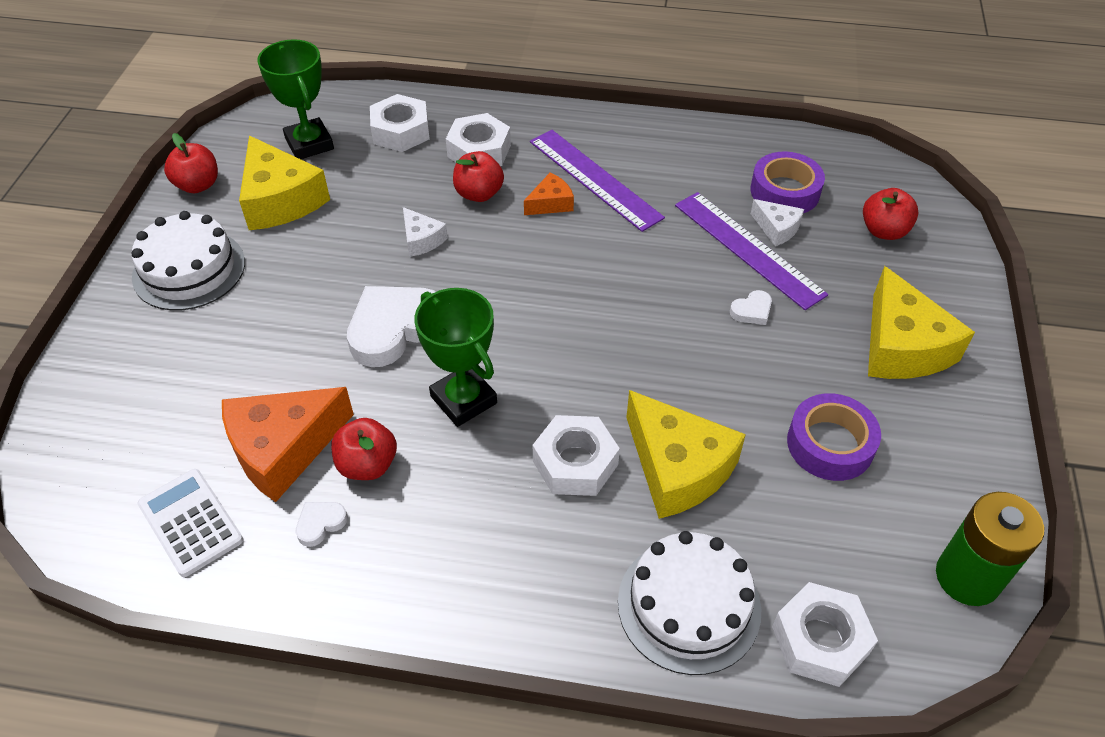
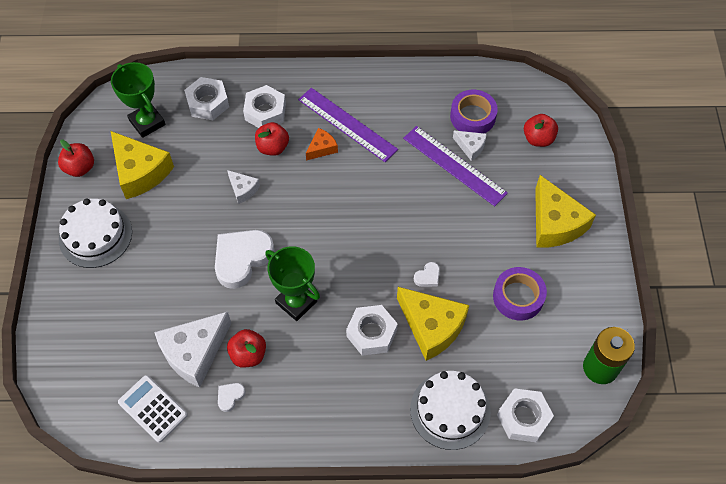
camera: 10 degrees left, 10 degrees up
(283, 449) = (194, 353): orange cheese -> white cheese
(752, 311) = (462, 211): white heart -> white heart (427, 277)

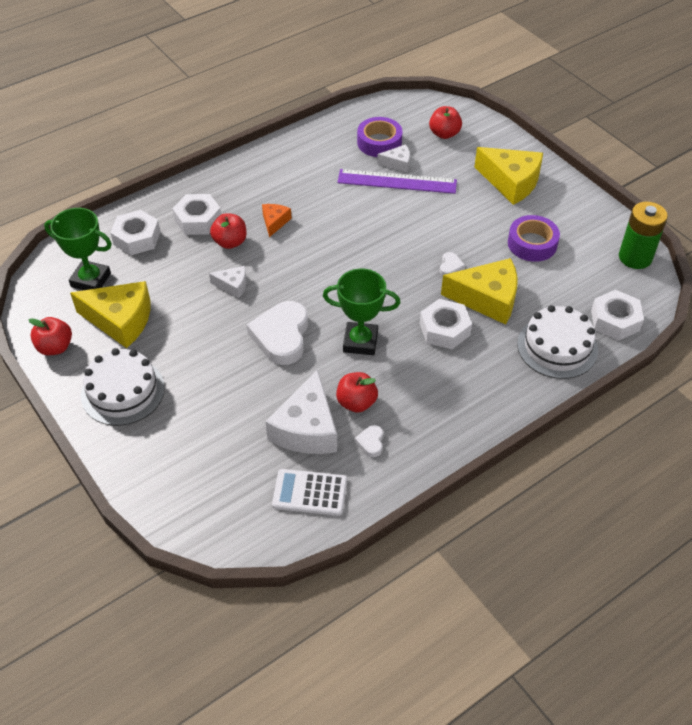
camera: 35 degrees left, 10 degrees down
(347, 124) = (280, 195): purple ruler -> none

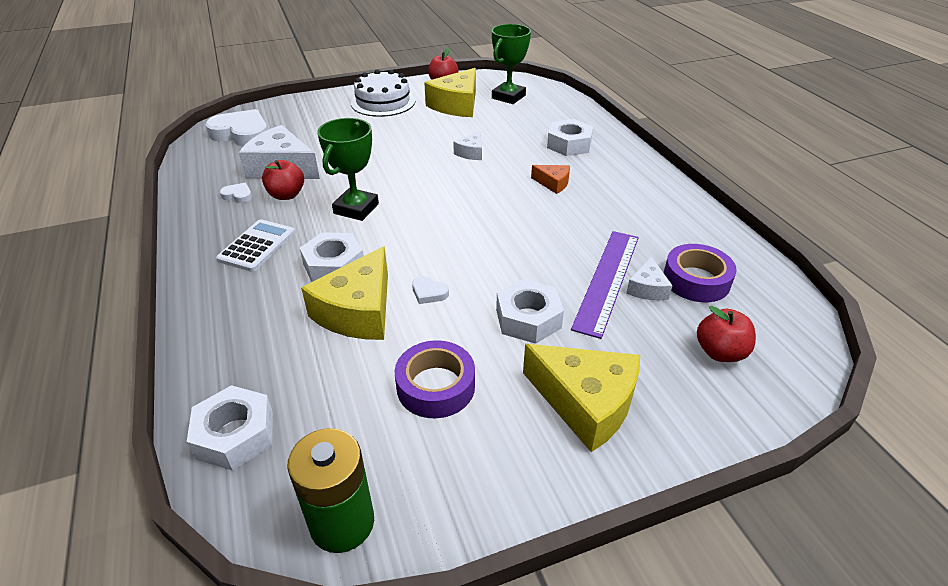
camera: 105 degrees right, 10 degrees down
(137, 238) = (553, 116): white nut -> white nut (528, 319)
(230, 242) = (531, 157): red apple -> none
(281, 336) = (393, 169): white heart -> white heart (242, 134)
(310, 493) = (220, 161): white calculator -> white calculator (257, 246)
(511, 182) = (586, 403): yellow cheese -> yellow cheese turned 105 degrees counterclockwise
(557, 347) = (240, 353): white cake -> none

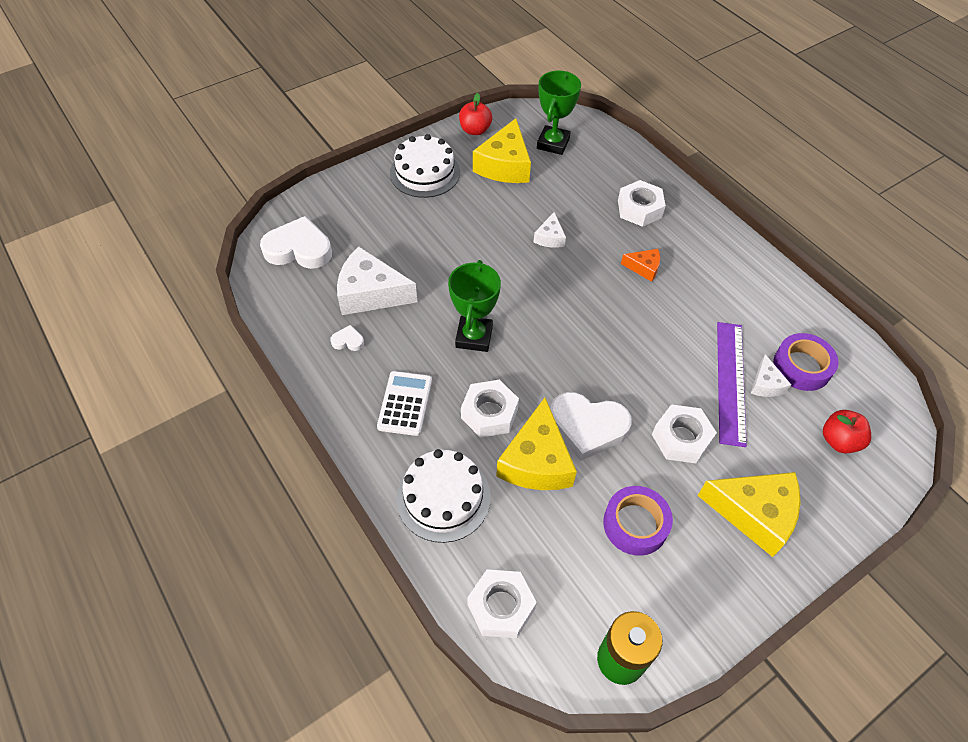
camera: 15 degrees left, 15 degrees up
(242, 324) = (443, 497): none -> white cake
(286, 195) = (396, 331): red apple -> none
(429, 293) = (587, 427): white heart -> white heart, size x2.29

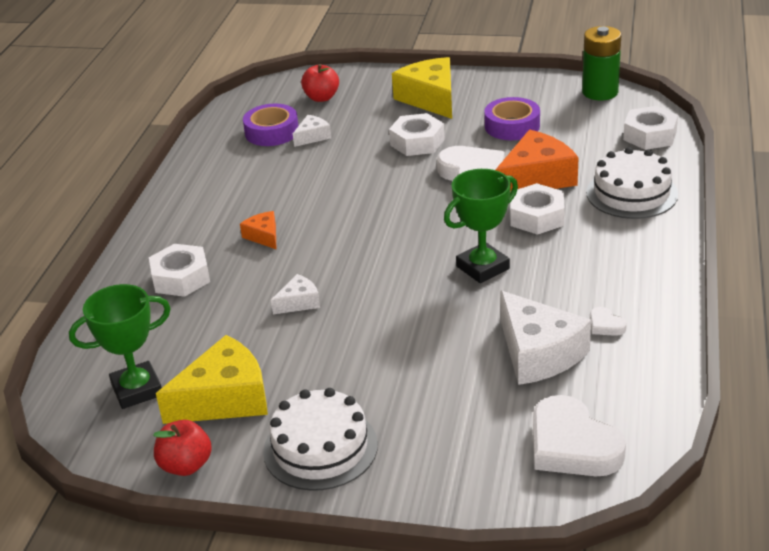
camera: 130 degrees left, 20 degrees down
(405, 403) = (601, 255): white calculator -> none
(536, 461) = (536, 178): yellow cheese -> orange cheese
(730, 381) = (333, 148): purple ruler -> none

